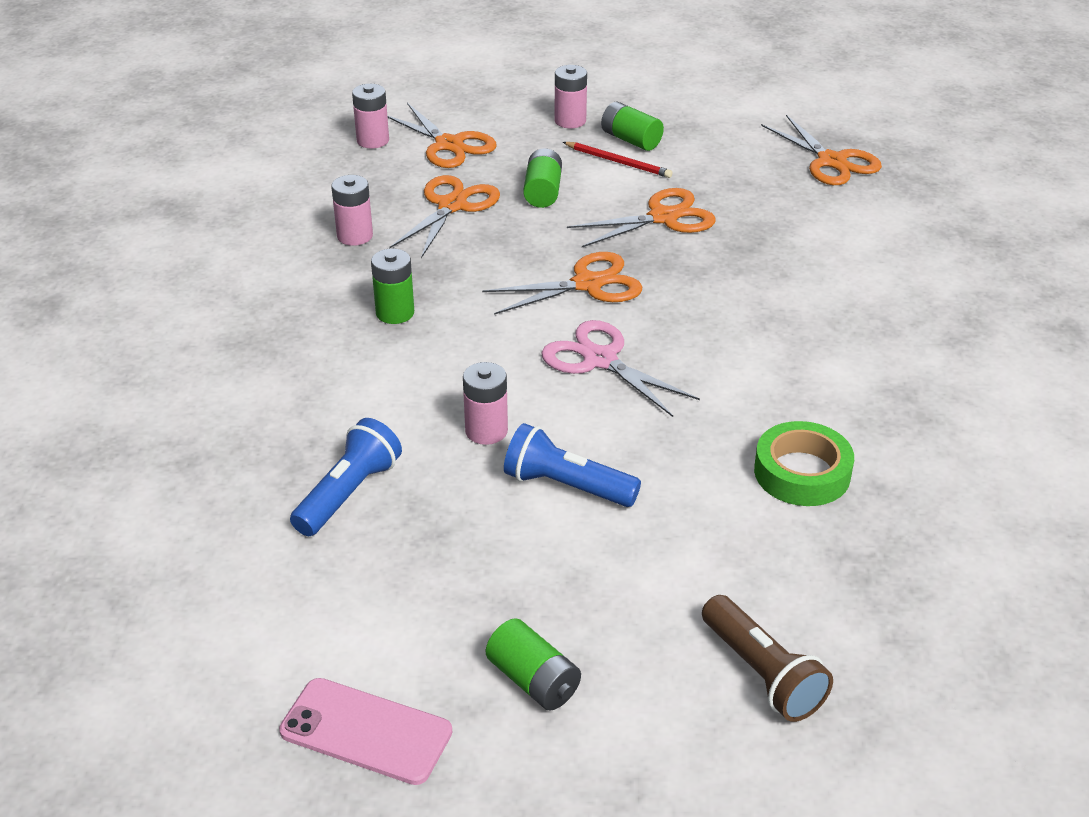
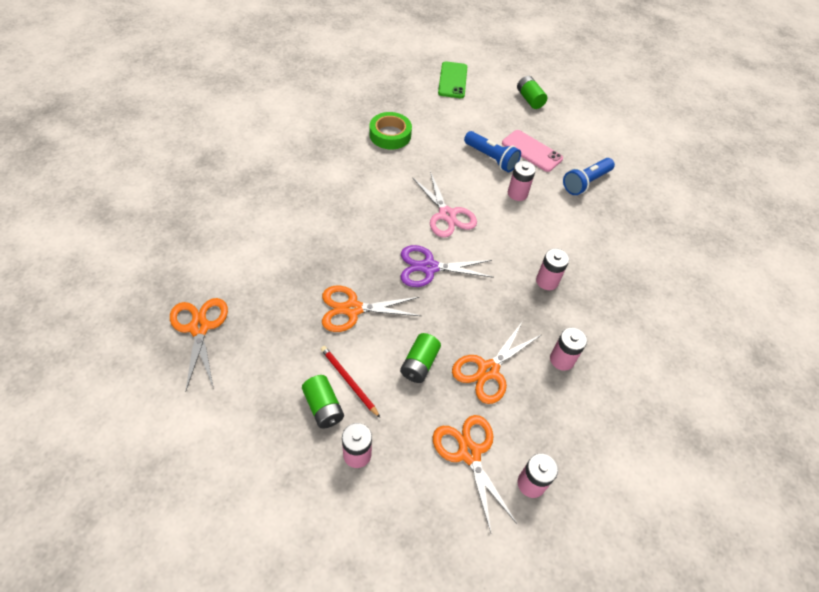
camera: 165 degrees left, 15 degrees up
(366, 731) = (588, 102): pink phone -> pink phone (531, 151)
(395, 313) = (547, 281): green battery -> pink battery
(588, 284) = (429, 267): orange scissors -> purple scissors
(762, 674) = (452, 80): brown flashlight -> green phone

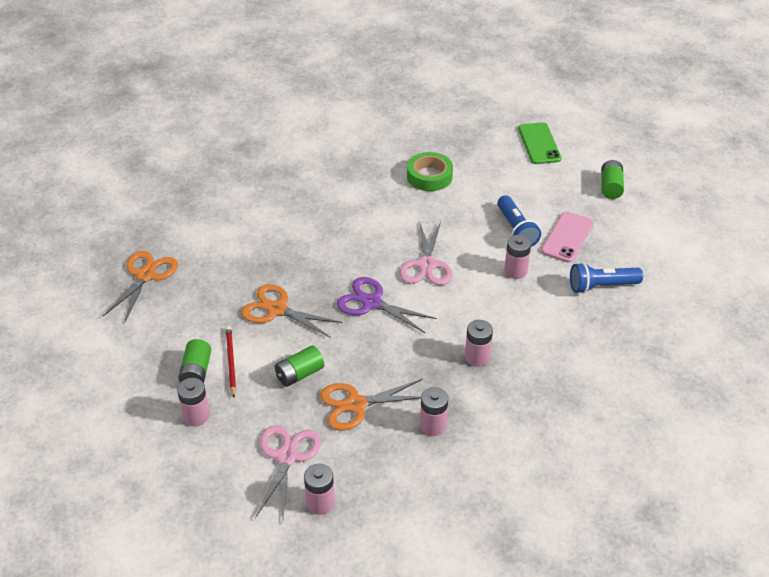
camera: 35 degrees right, 10 degrees down
(452, 80) = (539, 144): green phone -> green phone turned 45 degrees counterclockwise
(469, 453) = (287, 457): orange scissors -> pink scissors
(531, 151) = (567, 237): pink phone -> pink phone turned 45 degrees clockwise

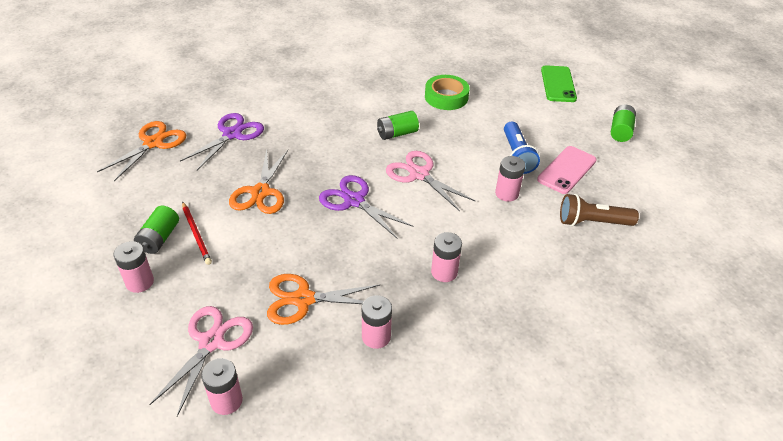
camera: 10 degrees right, 0 degrees up
(224, 253) = (232, 134): none -> purple scissors
(231, 362) = (196, 234): red pencil -> red pencil turned 150 degrees clockwise
(277, 309) = (260, 192): orange scissors -> orange scissors turned 120 degrees counterclockwise
(299, 374) = (258, 258): green battery -> green battery (397, 133)
(426, 265) = (419, 174): pink scissors -> pink scissors turned 120 degrees clockwise
(601, 286) = (592, 222): blue flashlight -> brown flashlight

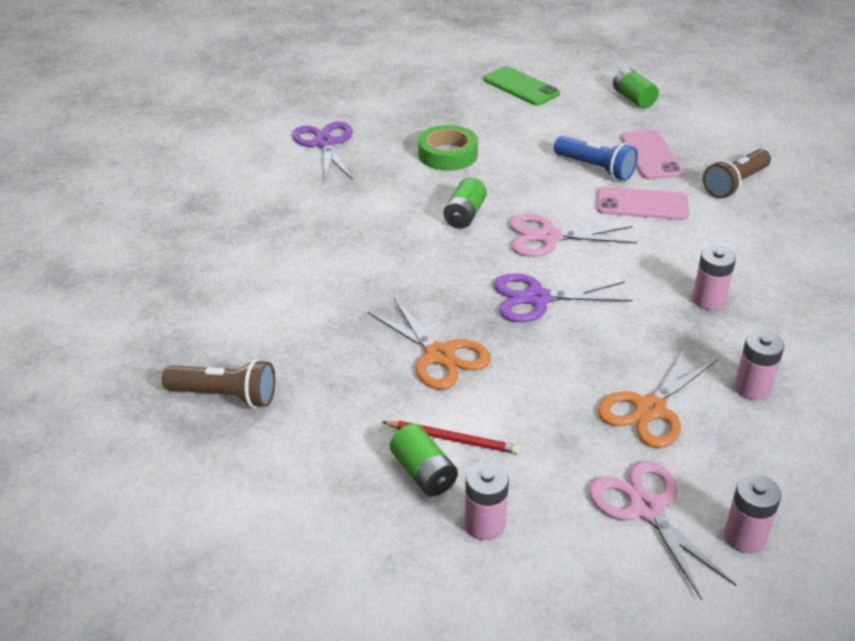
camera: 45 degrees left, 5 degrees down
(153, 143) = (225, 396): orange scissors -> brown flashlight
(232, 134) = (301, 325): purple scissors -> purple scissors (325, 143)
(506, 193) = (642, 204): pink battery -> pink phone

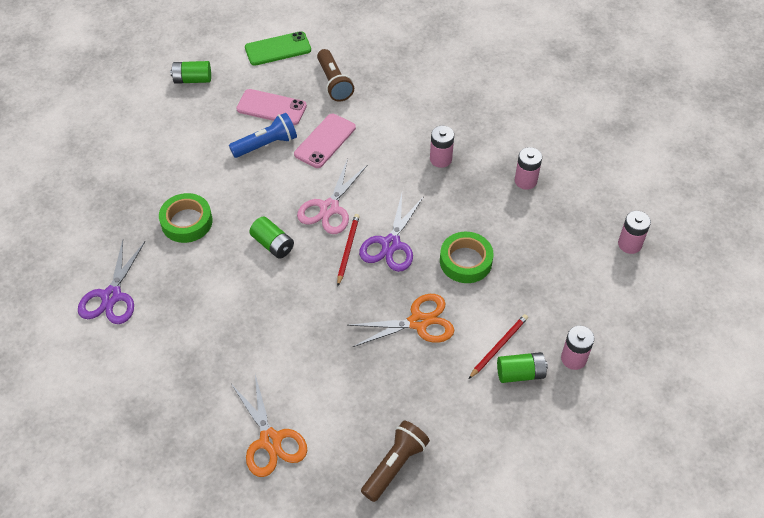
camera: 65 degrees left, 15 degrees up
(325, 143) = (111, 296): purple scissors -> purple scissors turned 90 degrees counterclockwise
(502, 268) = (348, 249): none -> red pencil
(521, 87) = (123, 135): green phone -> green phone (278, 49)
(565, 369) = (465, 261): none -> green tape
(646, 508) = (593, 276): pink scissors -> none
(650, 409) = (520, 236): orange scissors -> orange scissors (270, 440)

